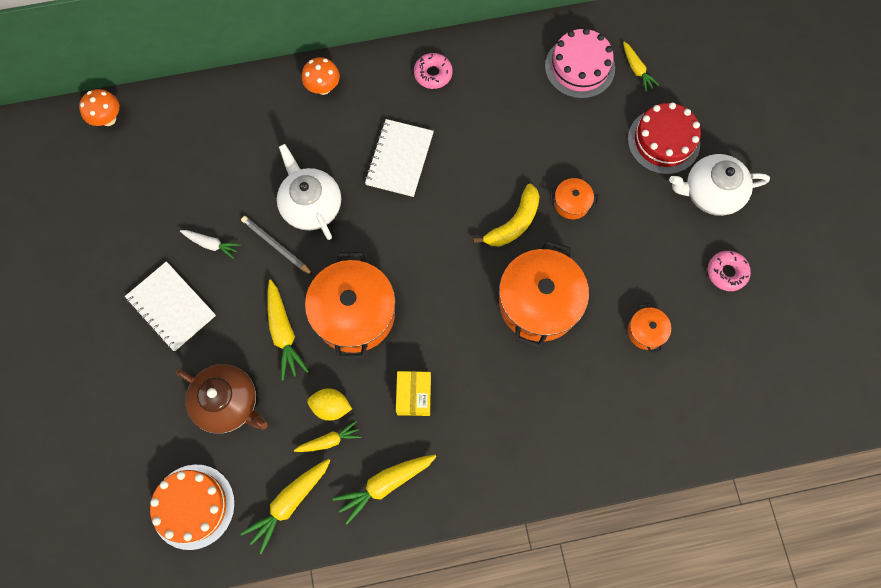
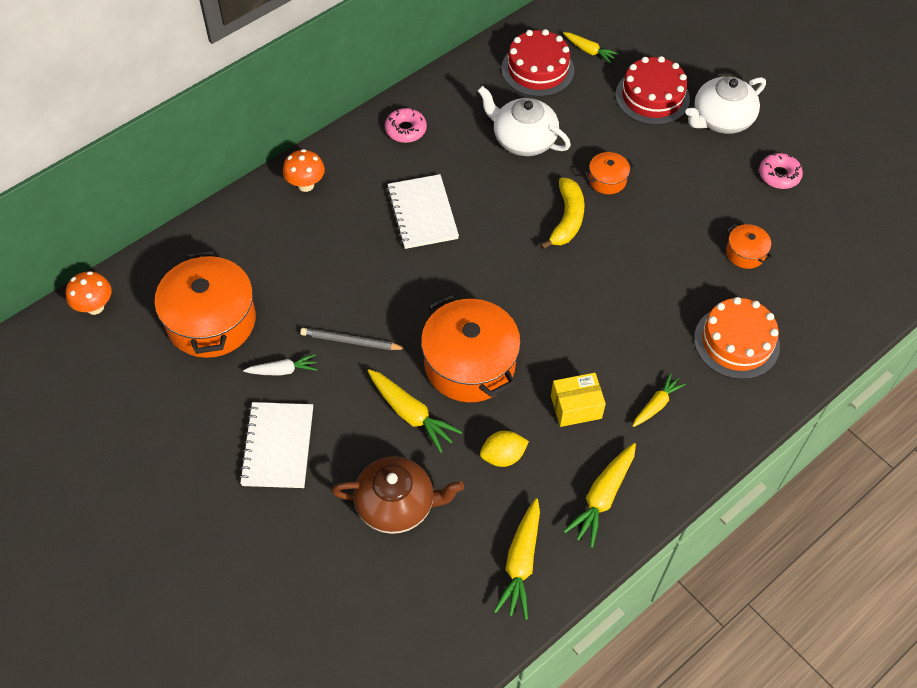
camera: 30 degrees left, 15 degrees down
(171, 307) = (278, 446): white notebook -> white notebook turned 75 degrees clockwise
(193, 506) = (425, 618): orange cake -> orange cake (736, 342)
(311, 205) = (362, 290): white teapot -> white teapot (523, 139)
(329, 440) = (522, 487): yellow carrot -> yellow carrot (656, 404)
(414, 396) = (576, 407): yellow box -> yellow box turned 75 degrees counterclockwise
(539, 303) = (636, 274): orange pot -> orange pot (211, 321)
(579, 67) = (537, 69): pink cake -> red cake

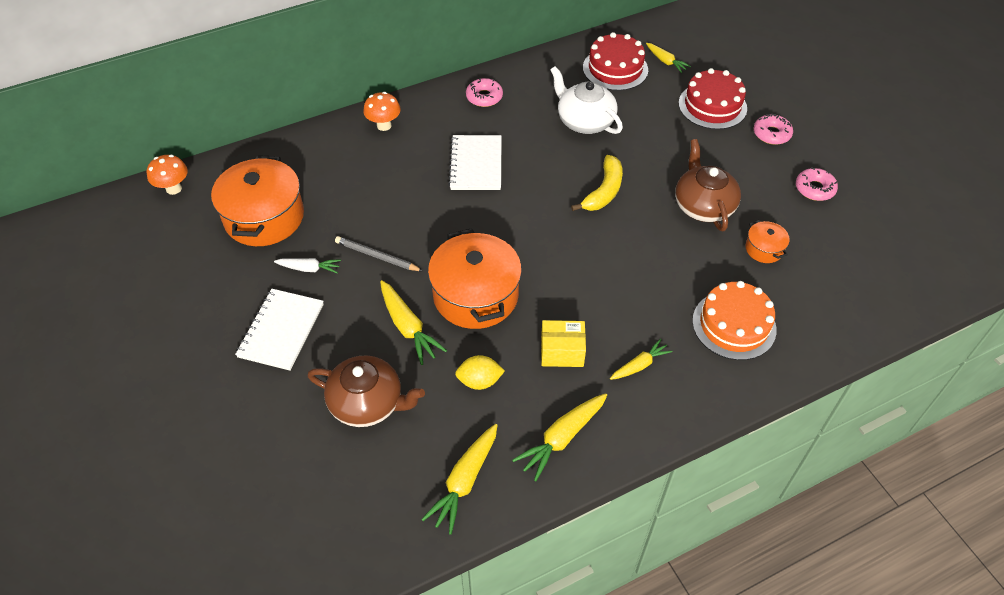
camera: 15 degrees right, 5 degrees down
(607, 180) = (650, 166): orange pot -> none
(673, 216) = (703, 206): none -> brown teapot
(721, 119) = (771, 134): white teapot -> pink donut

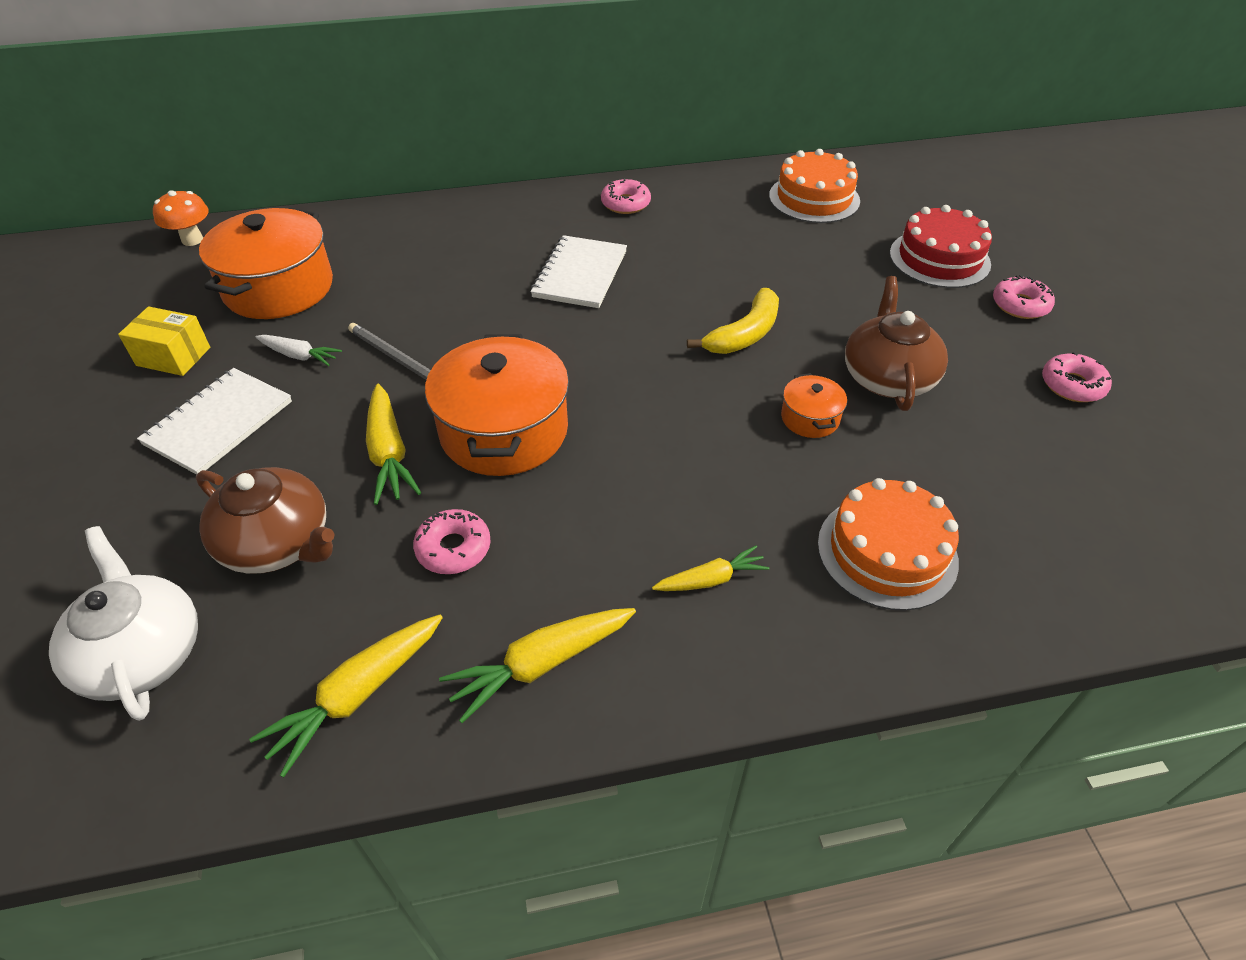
camera: 15 degrees right, 5 degrees down
(384, 125) = (483, 214): orange mushroom -> none
(479, 381) = (453, 548): yellow lemon -> pink donut
(562, 352) = (596, 534): yellow box -> yellow box (173, 356)
(584, 121) = (749, 249): white teapot -> white teapot (142, 653)
(615, 69) = (814, 198): red cake -> orange cake
(666, 61) = (887, 200): yellow carrot -> none
(764, 249) = (968, 452): orange pot -> orange pot (810, 418)

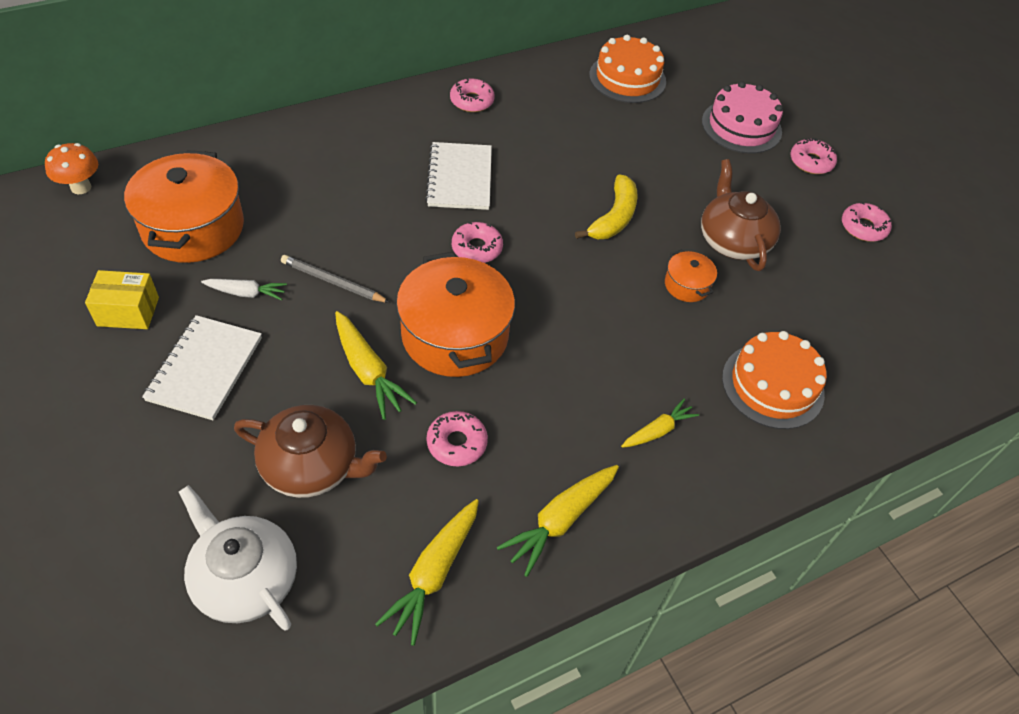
camera: 20 degrees left, 5 degrees up
(569, 345) = (477, 248): none -> pink donut
(939, 258) = (741, 126): red cake -> pink cake

